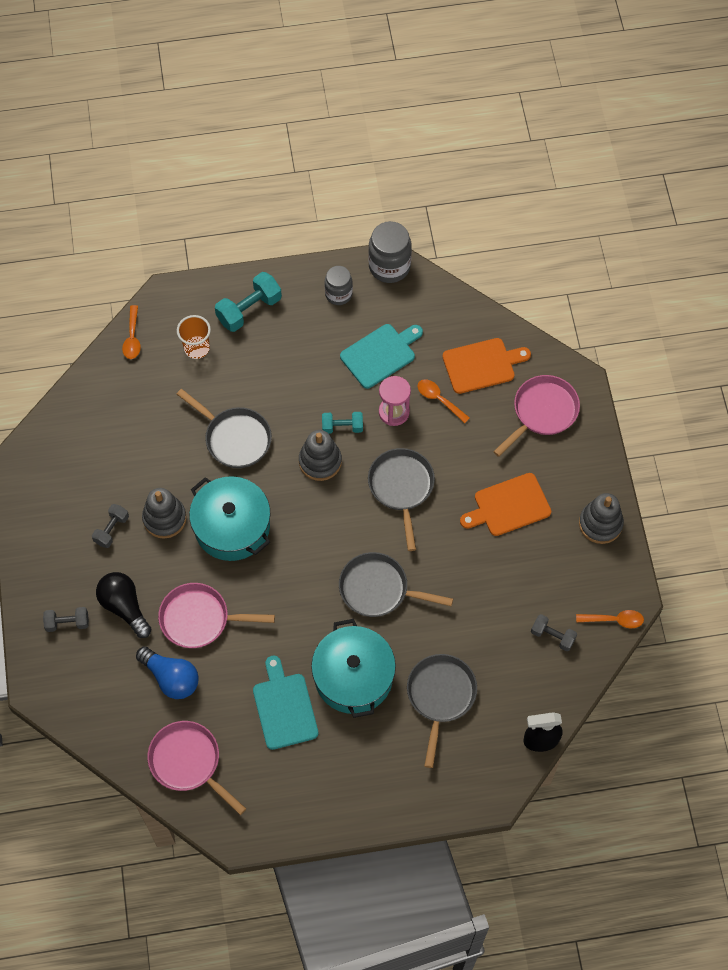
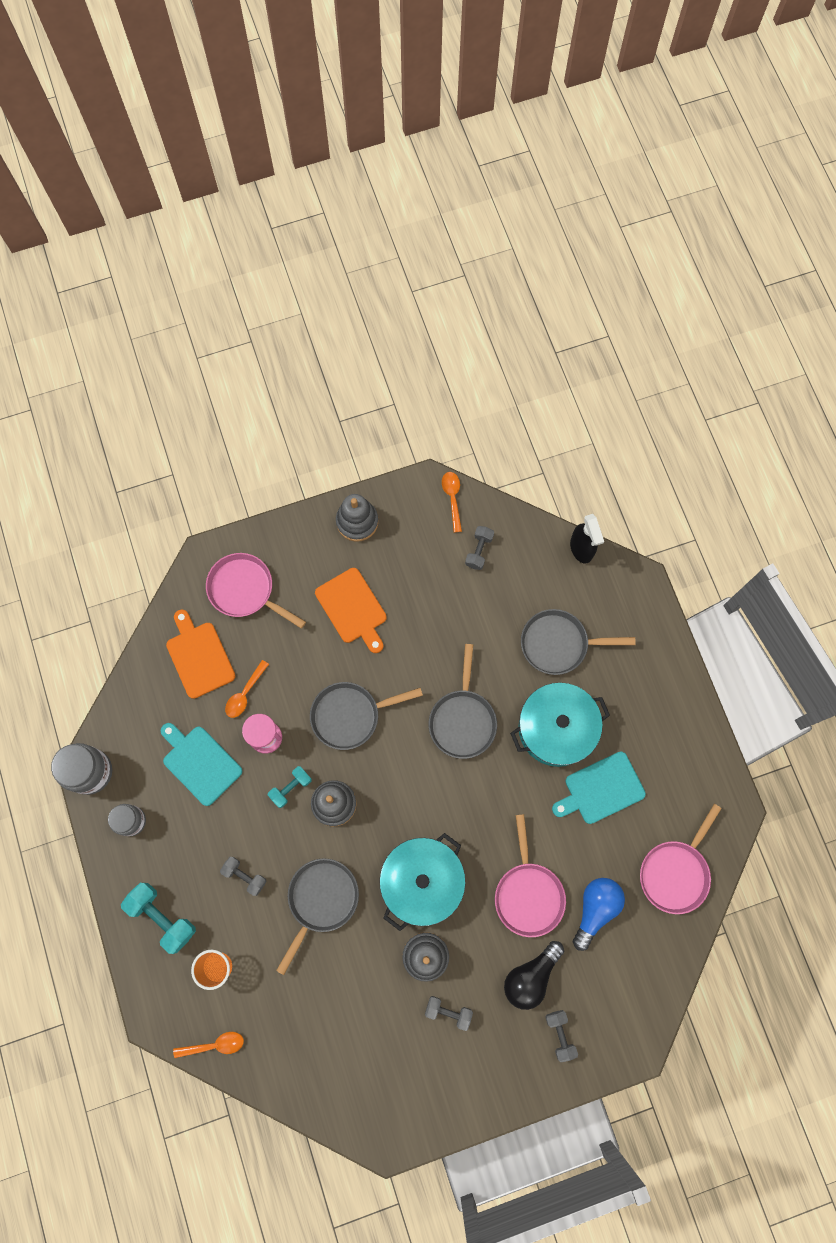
camera: 100 degrees left, 10 degrees up
(270, 379) = (245, 876): none -> grey dumbbell
(342, 427) = (291, 788): turquoise dumbbell -> turquoise dumbbell turned 60 degrees clockwise

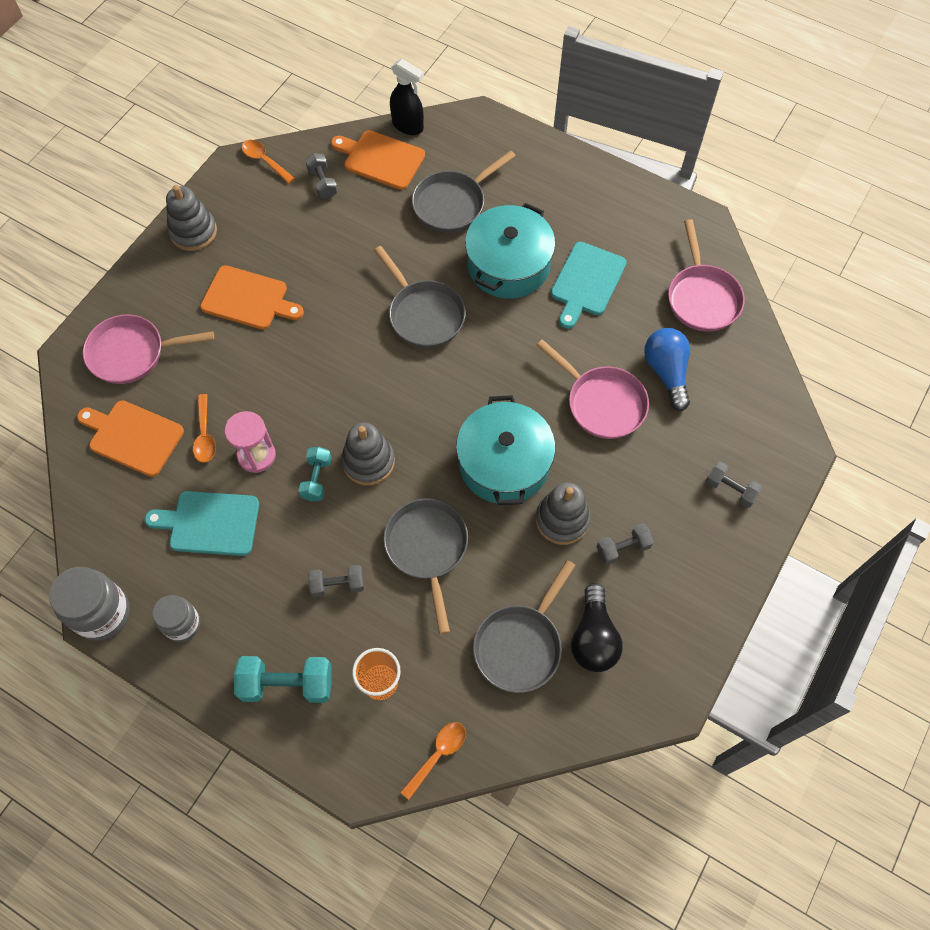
camera: 40 degrees left, 10 degrees down
(350, 715) = (320, 382): grey pan -> grey pan (520, 645)
(530, 976) = (664, 464): black light bulb -> black light bulb (593, 638)
(537, 563) = (380, 159): none -> orange cutting board

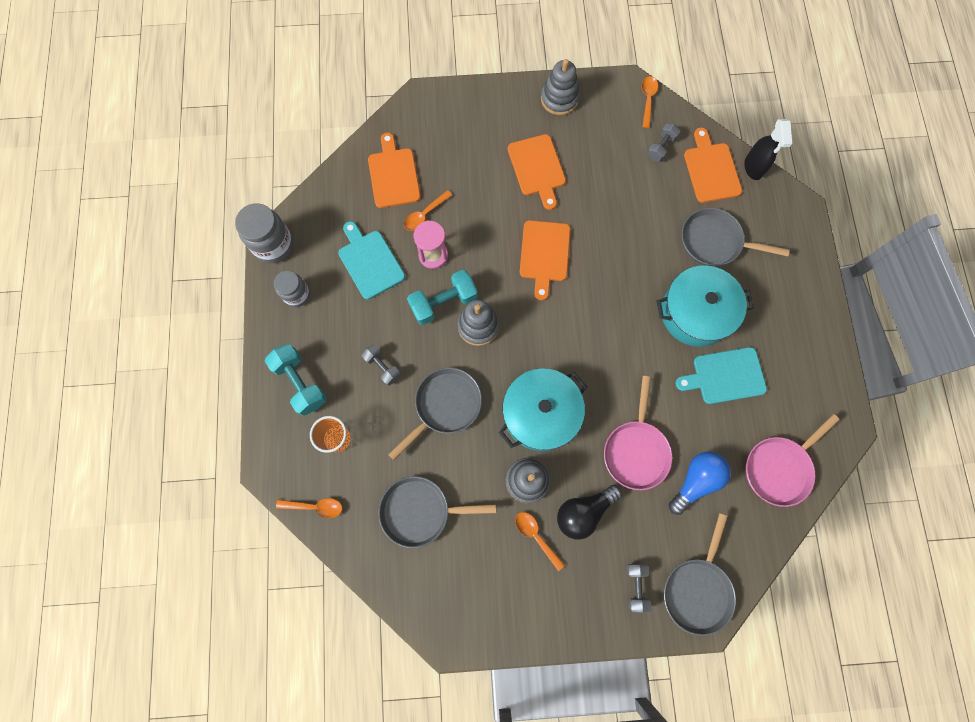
camera: 55 degrees right, 10 degrees up
(132, 353) = (448, 131): pink pan -> none
(316, 479) = (443, 303): turquoise dumbbell -> turquoise dumbbell, size x1.64
(344, 352) = (544, 254): none -> orange cutting board
(424, 314) = (612, 284): grey pan -> grey pan (697, 589)
(593, 638) = (458, 557): black light bulb -> black light bulb (583, 512)
(623, 548) = (536, 536): grey dumbbell -> orange spoon

